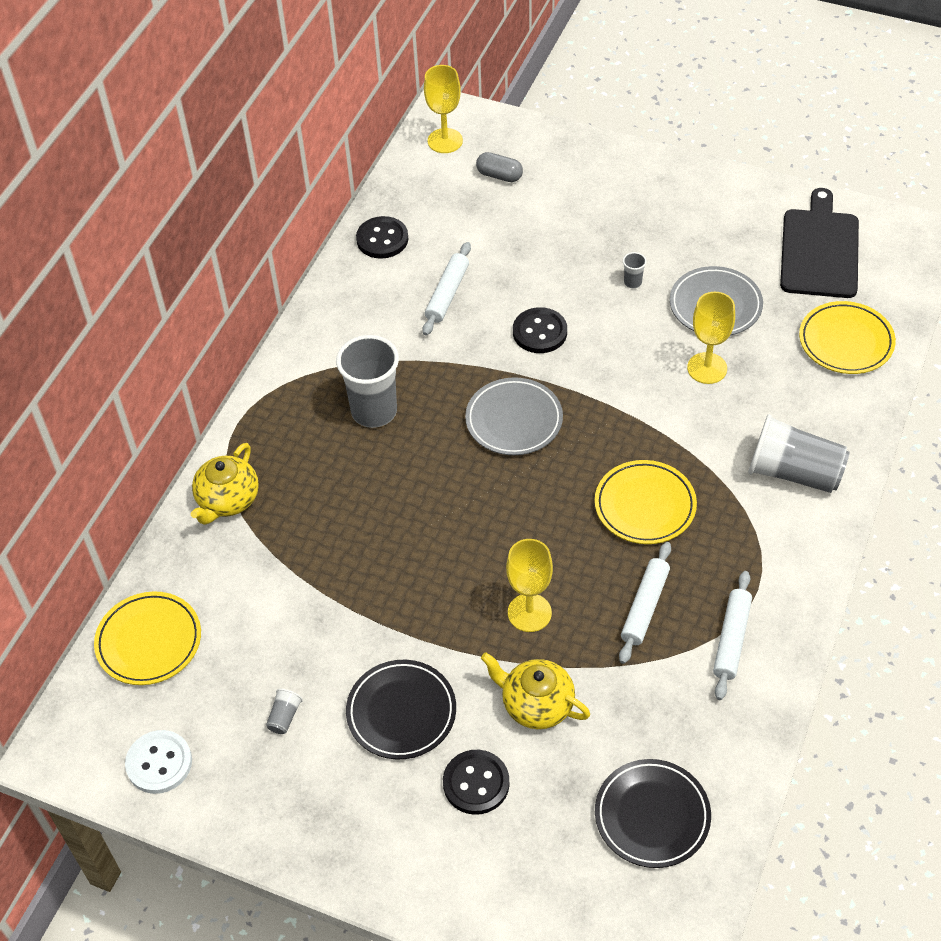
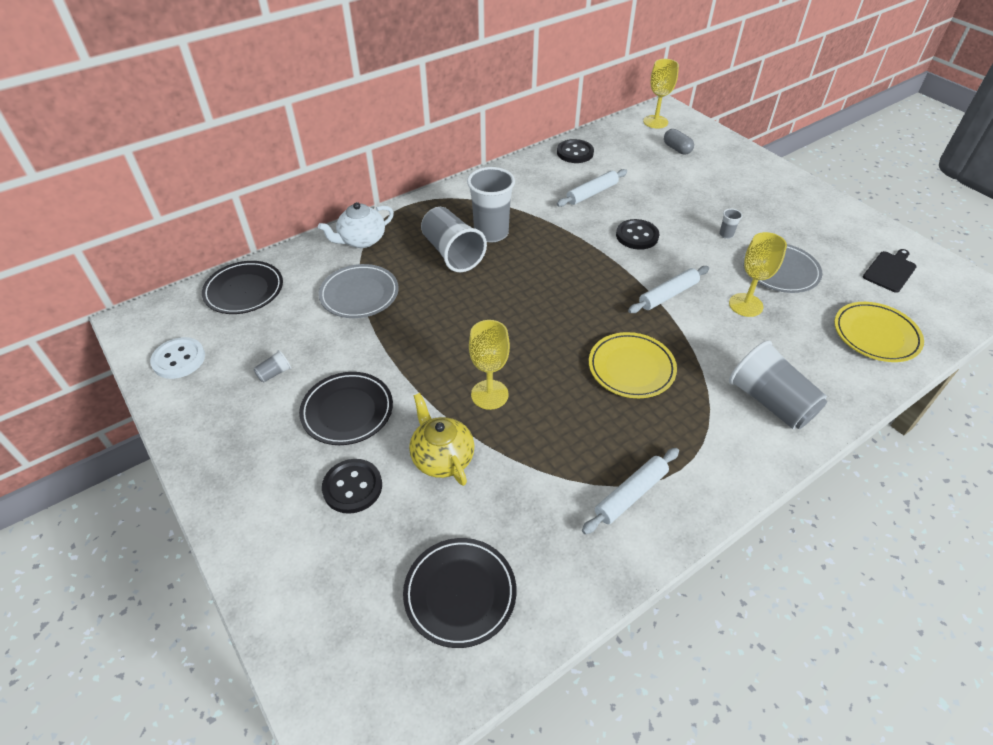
camera: 30 degrees right, 5 degrees down
(149, 641) = (244, 291): yellow plate -> black plate
(227, 500) = (361, 240): yellow teapot -> white teapot
(351, 462) = (452, 253): none -> grey cup
(514, 420) = (578, 276): grey plate -> grey plate (359, 294)
(645, 607) = (578, 435): white rolling pin -> white rolling pin (668, 295)
(820, 250) = (890, 271): black cutting board -> black cutting board, size x0.57

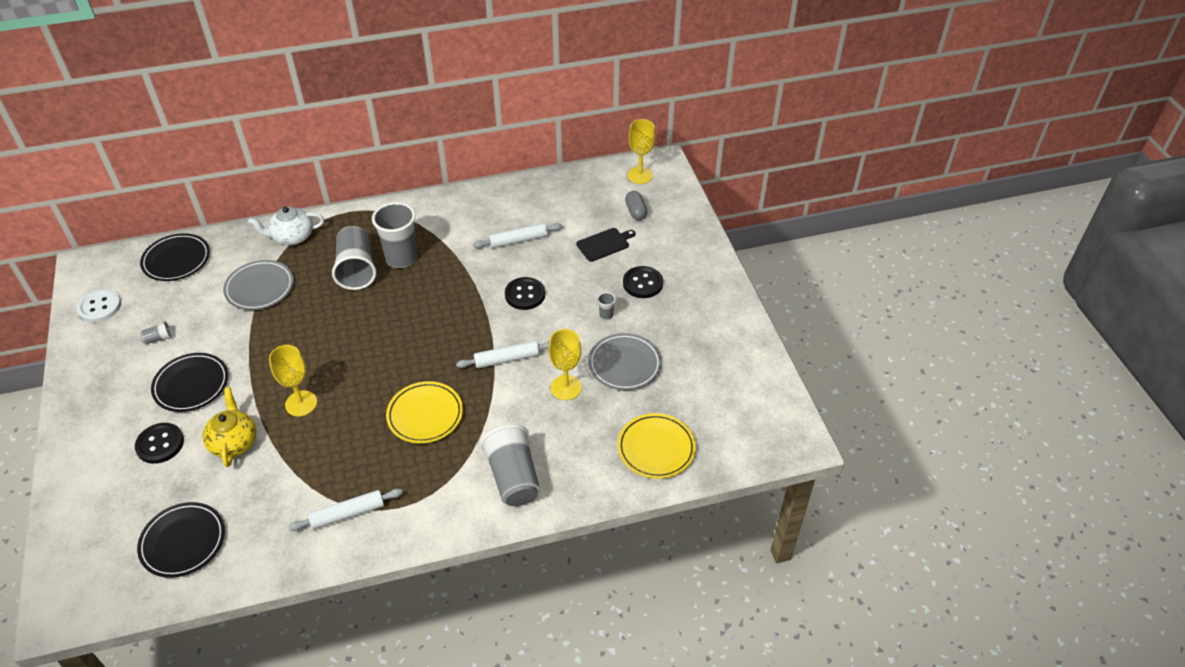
camera: 20 degrees right, 0 degrees up
(575, 153) = (535, 192): black button -> black button (642, 283)
(890, 271) = (728, 393): black cutting board -> black cutting board (604, 244)

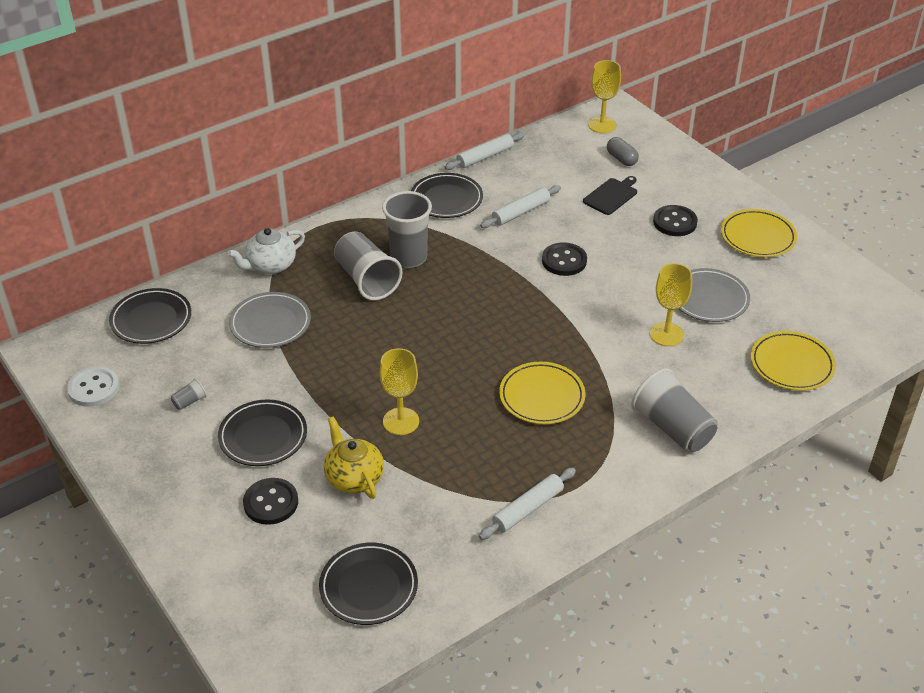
camera: 20 degrees left, 5 degrees down
(466, 213) = (446, 199): none -> black plate
(507, 359) = (588, 324): white rolling pin -> white rolling pin (485, 157)
(606, 315) = (659, 259): grey cup -> none
(707, 316) = (758, 237): none -> yellow plate

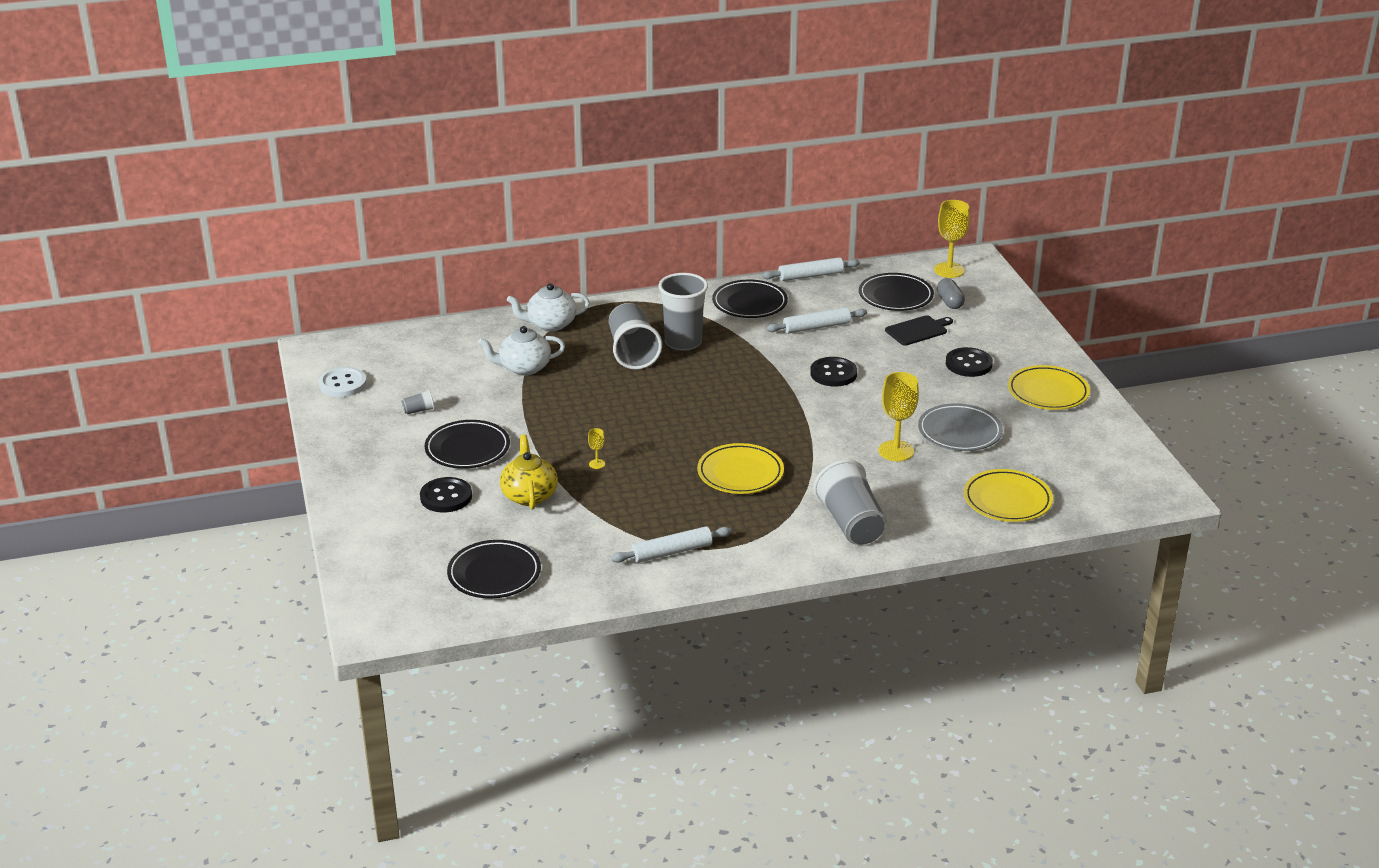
camera: 20 degrees right, 10 degrees down
(151, 319) = (420, 344): black plate -> black plate (895, 296)
(270, 323) = (524, 368): grey plate -> white teapot
(401, 421) = (597, 464): yellow goblet -> yellow goblet, size x0.46

